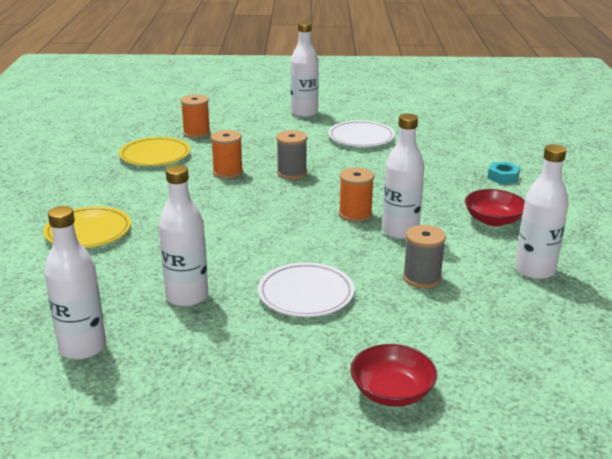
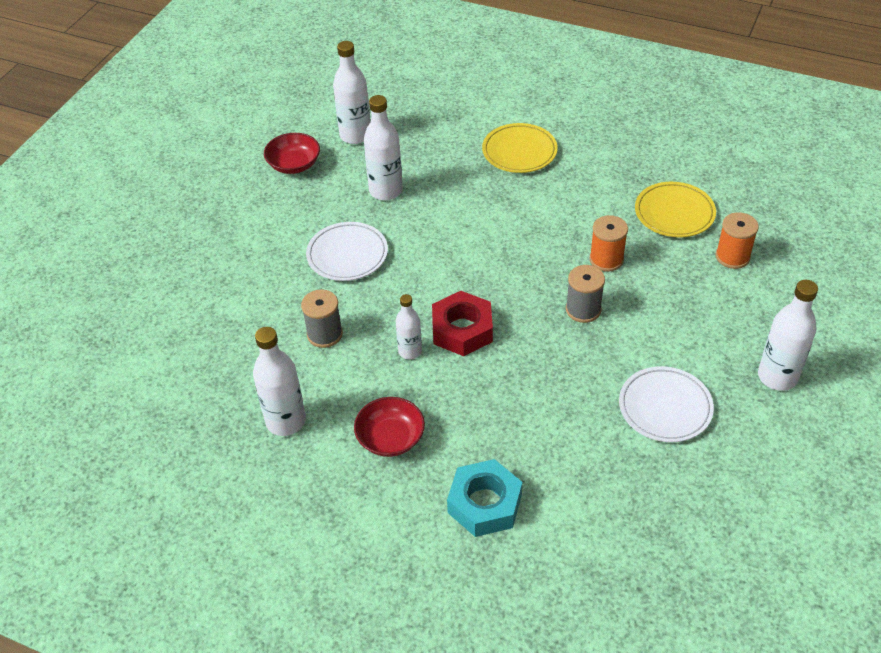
camera: 115 degrees right, 20 degrees up
(355, 214) = (462, 330): orange spool -> red nut
(392, 392) = (209, 264): red bowl -> red bowl (294, 164)
(400, 231) = (410, 351): white bottle -> white bottle, size x0.62
(503, 177) = (484, 504): turquoise nut -> turquoise nut, size x1.76

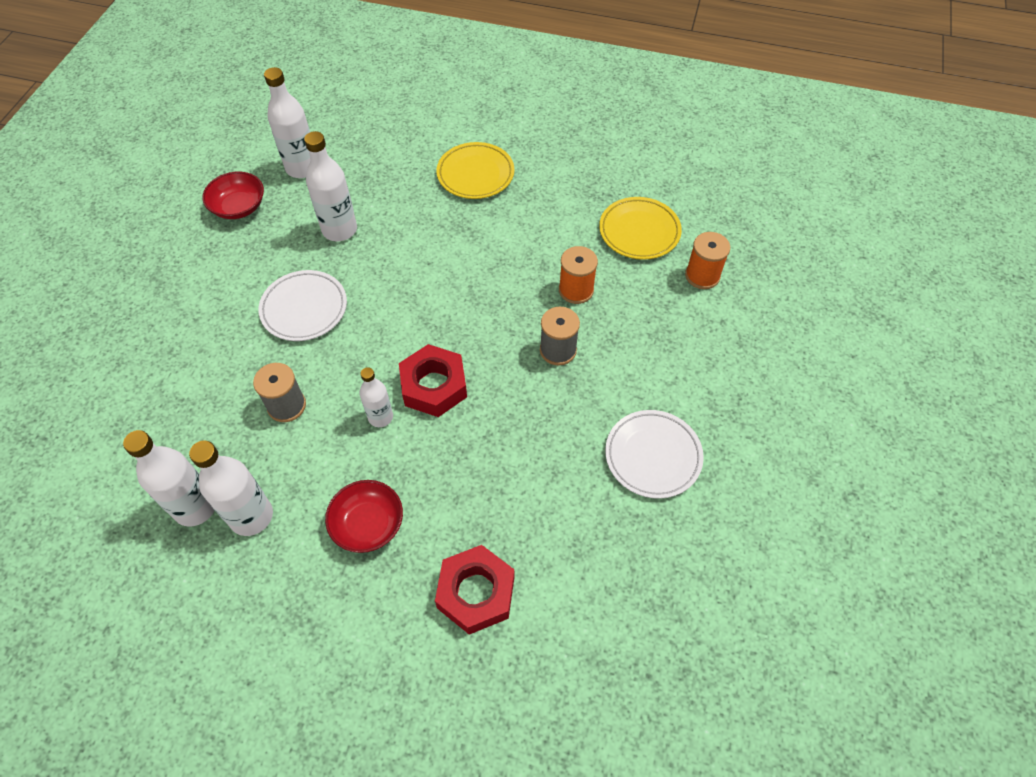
camera: 10 degrees left, 10 degrees up
(484, 504) = (476, 592): turquoise nut -> red nut
(777, 377) = (762, 408): white bottle -> white bottle (195, 507)

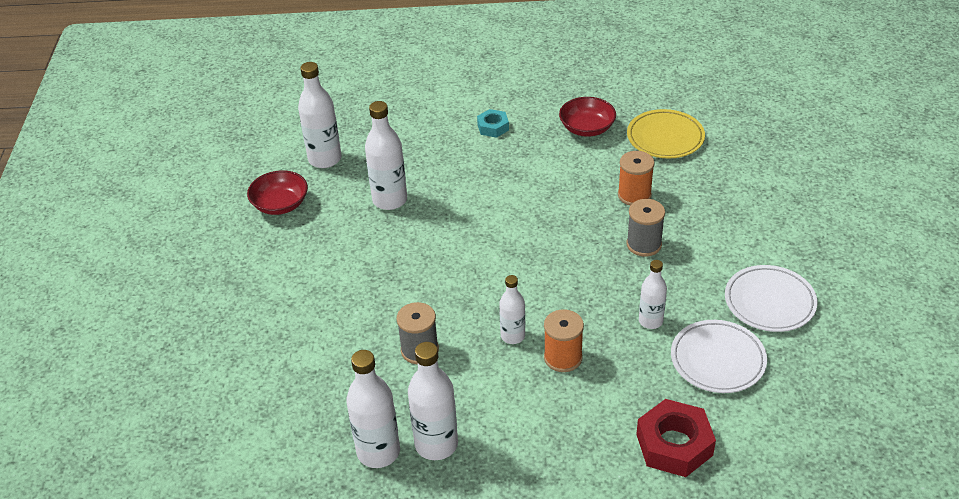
camera: 15 degrees left, 15 degrees down
(304, 308) = (392, 270): white plate -> white plate (717, 360)
(368, 524) = (548, 420): red bowl -> red bowl (587, 128)
(434, 386) = (548, 300): red nut -> none
(475, 174) = (493, 127): yellow plate -> turquoise nut
(522, 441) = (650, 321): none -> white bottle
(702, 276) = (738, 158): orange spool -> orange spool (563, 357)

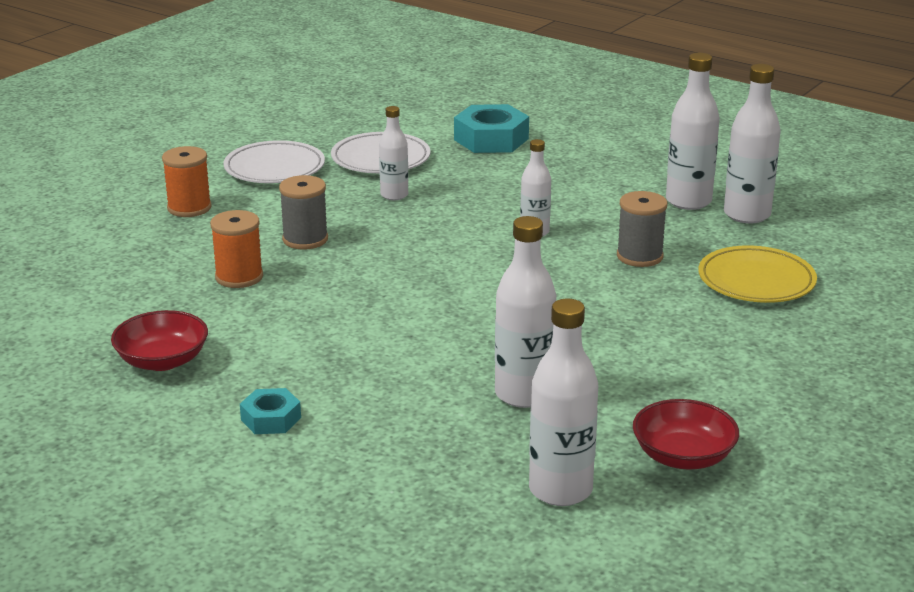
camera: 145 degrees left, 15 degrees down
(563, 357) = (508, 204): orange spool -> orange spool (189, 208)
(665, 138) = (101, 310): yellow plate -> yellow plate (756, 281)
(674, 444) = (491, 139): red nut -> turquoise nut

